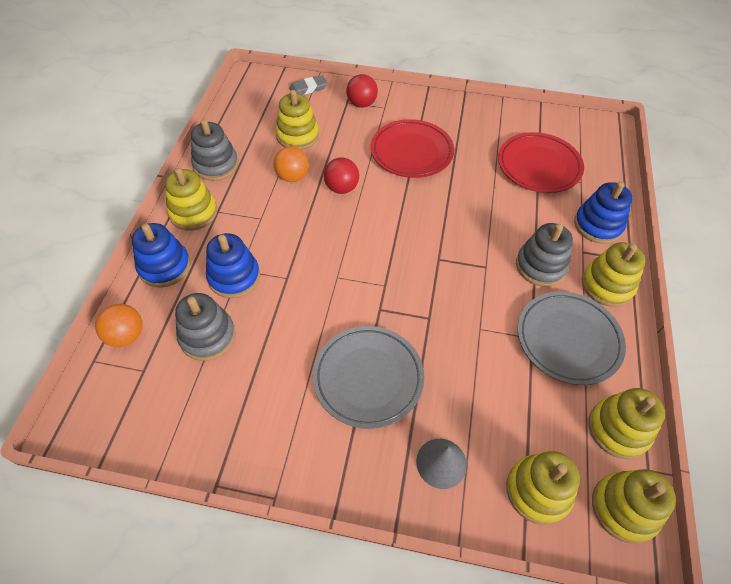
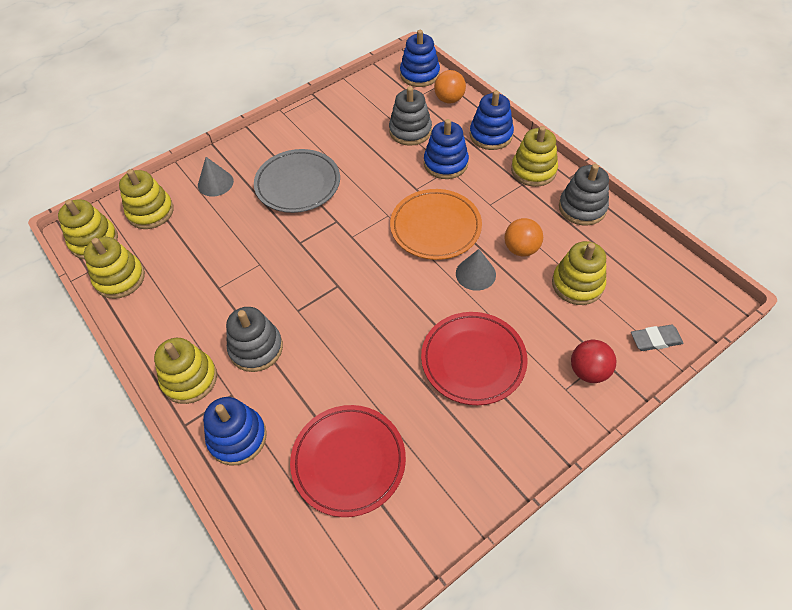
camera: 135 degrees right, 0 degrees up
(93, 397) = (419, 74): none -> blue stacking toy
(308, 88) = (655, 340): grey eraser -> grey eraser turned 60 degrees clockwise
(319, 237) = (435, 227): none -> orange plate
(341, 188) = (475, 274): red ball -> grey cone
(568, 340) = (191, 308): grey plate -> none

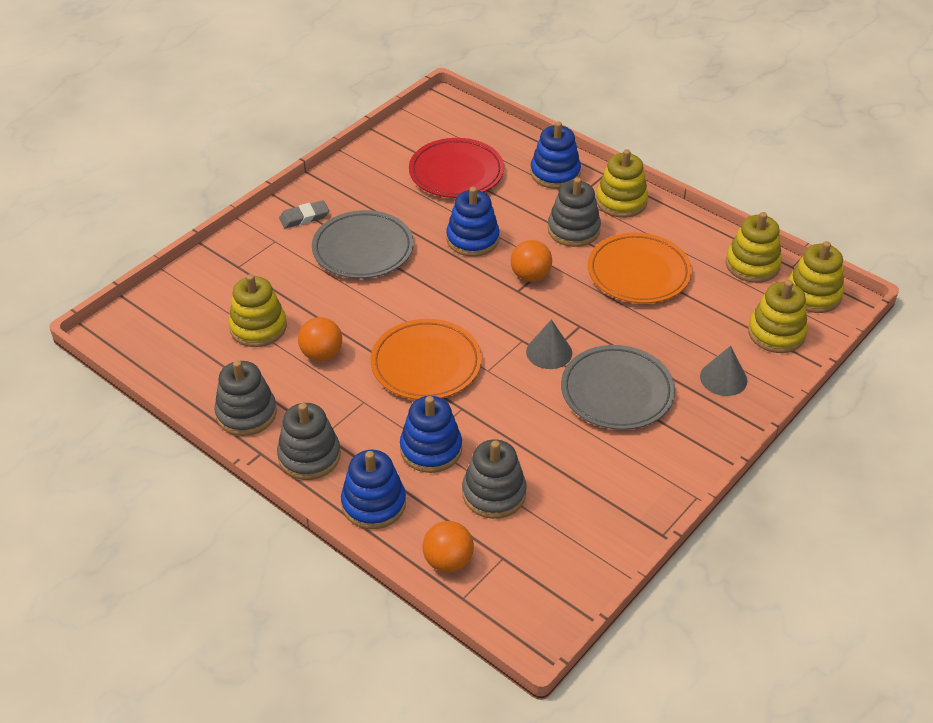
camera: 165 degrees right, 10 degrees down
(223, 286) = (638, 273): none -> orange plate
(320, 299) = (530, 276): none -> orange ball
(419, 74) = (509, 608): blue stacking toy -> blue stacking toy (472, 239)
(473, 360) = (363, 249): red plate -> grey plate
(475, 274) = (371, 322): grey cone -> grey cone (549, 352)
(533, 170) = (309, 456): yellow stacking toy -> grey stacking toy
(588, 371) = (252, 256): red ball -> none
(655, 340) = (183, 289): grey eraser -> grey eraser (304, 217)

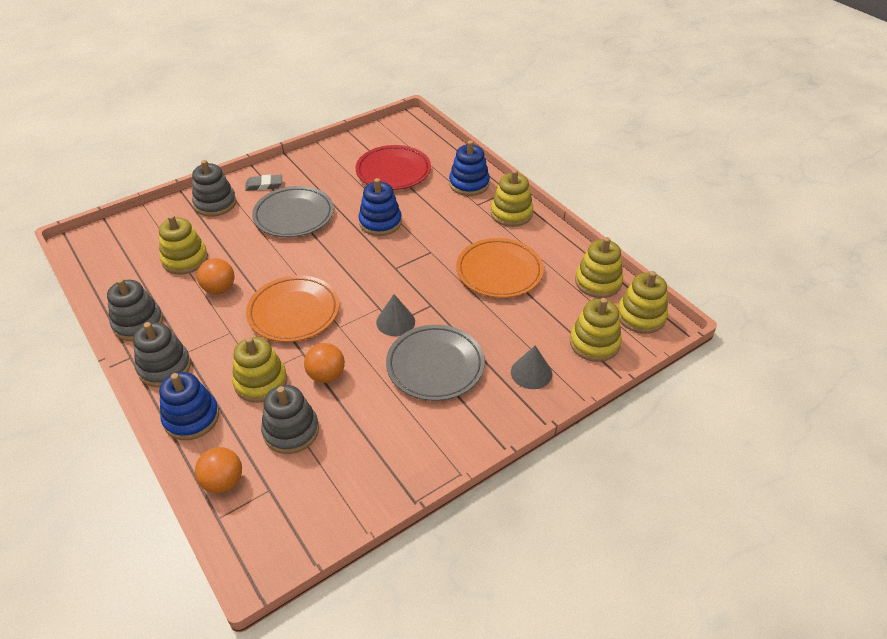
camera: 15 degrees right, 0 degrees up
(431, 449) = (261, 382): blue stacking toy -> yellow stacking toy
(530, 276) = (411, 258): orange ball -> orange ball (326, 375)
(573, 230) = (462, 229): grey stacking toy -> grey stacking toy (215, 204)

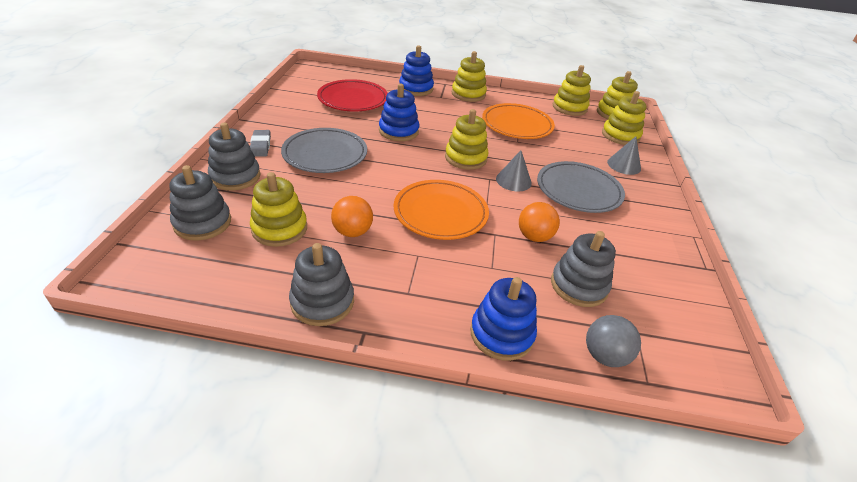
camera: 50 degrees left, 5 degrees down
(165, 367) = (411, 316): grey stacking toy -> grey stacking toy (202, 223)
(223, 482) = (604, 356): orange ball -> grey ball
(261, 382) = (502, 271): yellow stacking toy -> yellow stacking toy (465, 158)
(264, 185) = (260, 146): grey eraser -> grey eraser turned 45 degrees counterclockwise

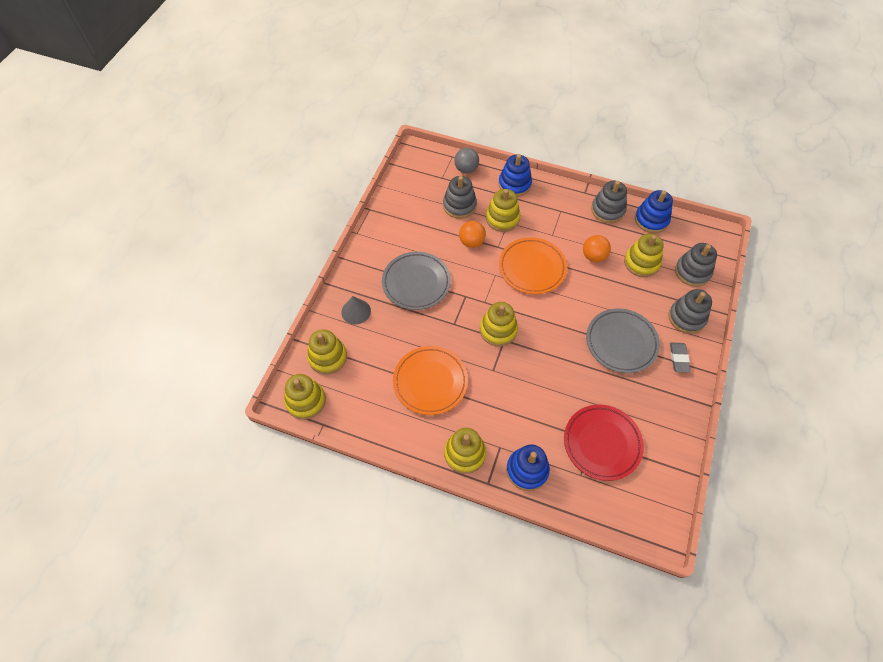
camera: 165 degrees left, 20 degrees up
(398, 131) = (554, 376): blue stacking toy -> blue stacking toy (651, 220)
(513, 180) = (465, 298): grey cone -> none
(569, 107) = (352, 416): yellow stacking toy -> yellow stacking toy (502, 218)

